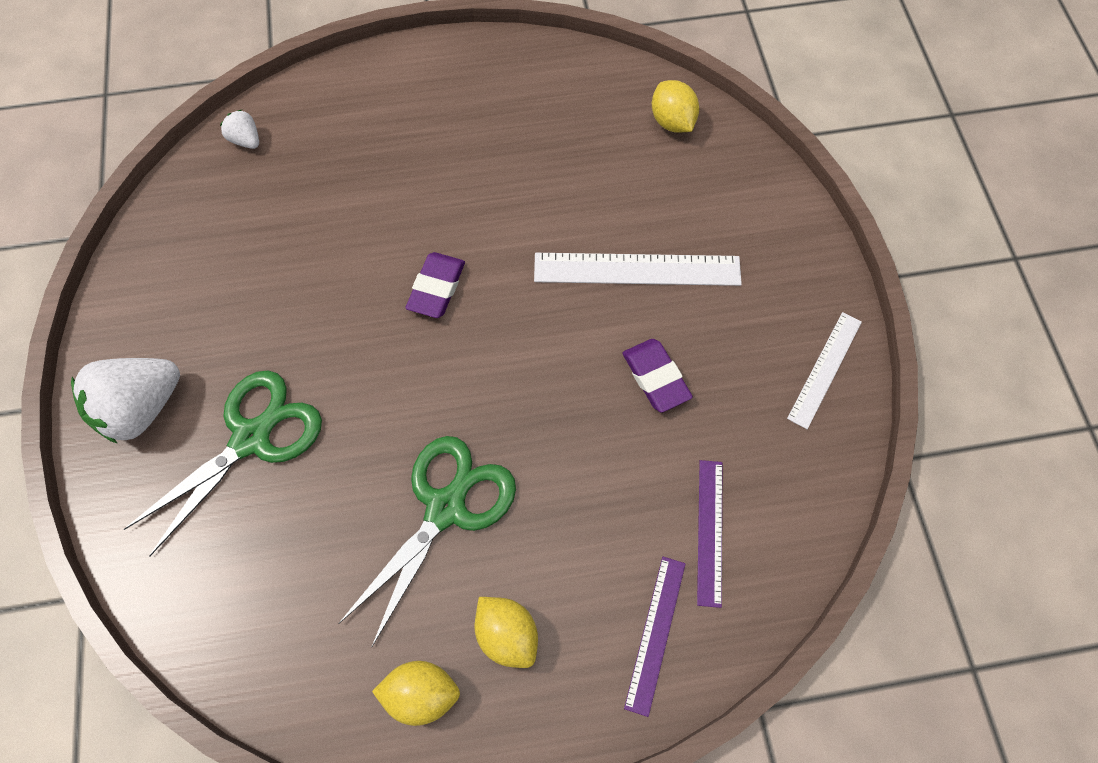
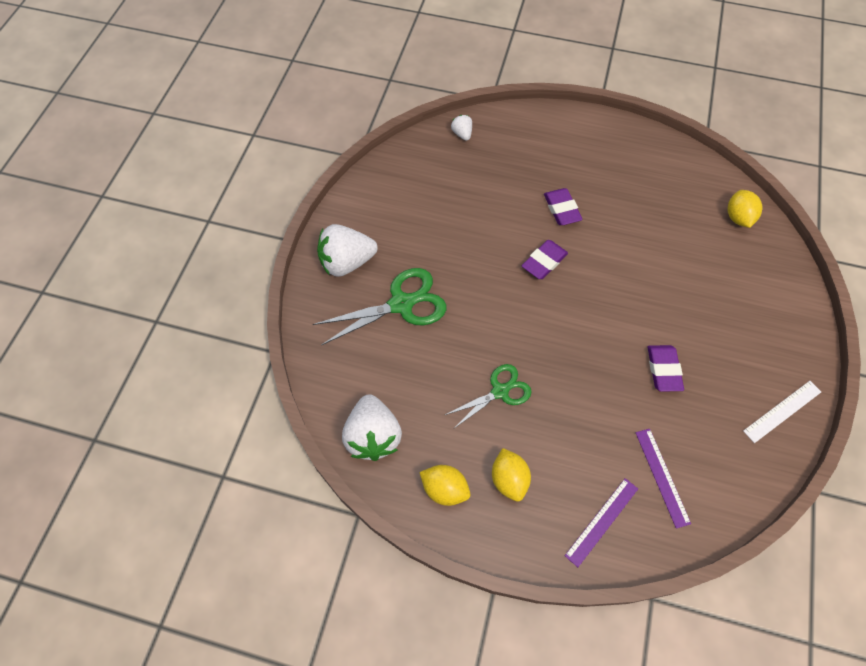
camera: 25 degrees right, 5 degrees down
(285, 662) = (373, 436): none -> white strawberry
(433, 200) = (562, 209): none -> purple eraser
(446, 508) = (500, 391): green scissors -> green scissors, size x0.64
(637, 269) = (677, 300): white ruler -> none
(709, 531) = (662, 477): purple ruler -> purple ruler turned 45 degrees counterclockwise

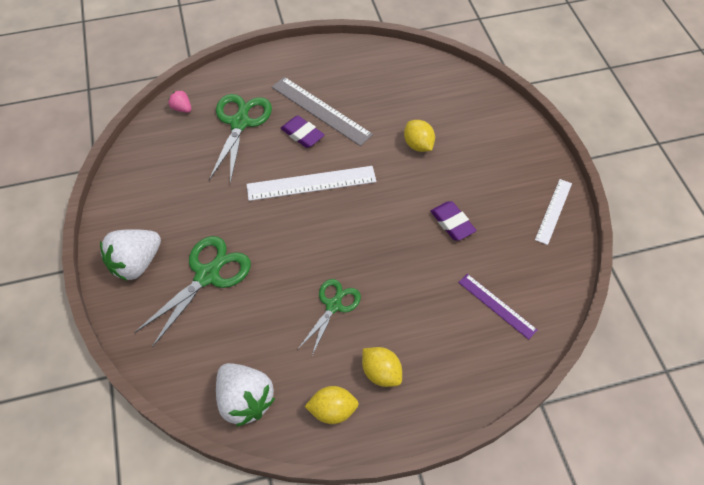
camera: 30 degrees left, 5 degrees down
(462, 134) = (182, 108): white strawberry -> pink strawberry
(508, 172) = (240, 123): none -> green scissors
(544, 262) = (311, 183): purple eraser -> white ruler
(593, 193) = (321, 110): none -> grey ruler
(602, 521) = (472, 365): purple ruler -> none
(738, 218) = (442, 81): yellow lemon -> yellow lemon (418, 145)

